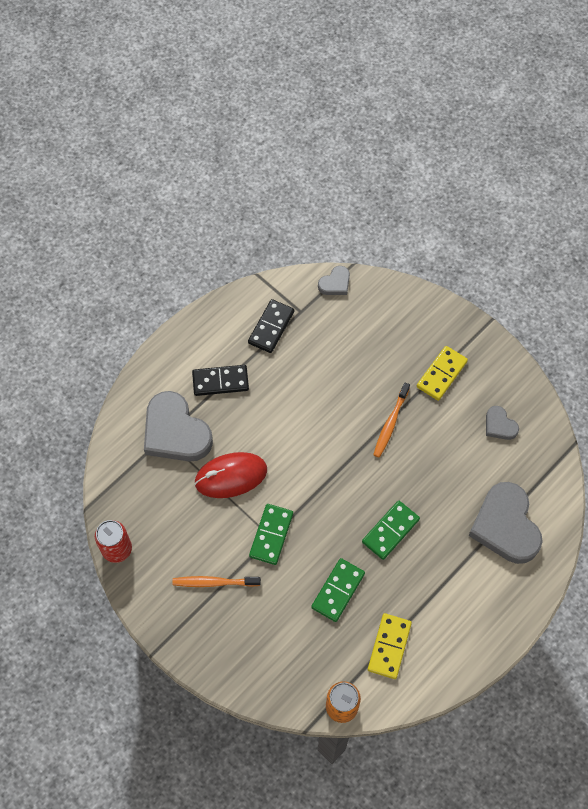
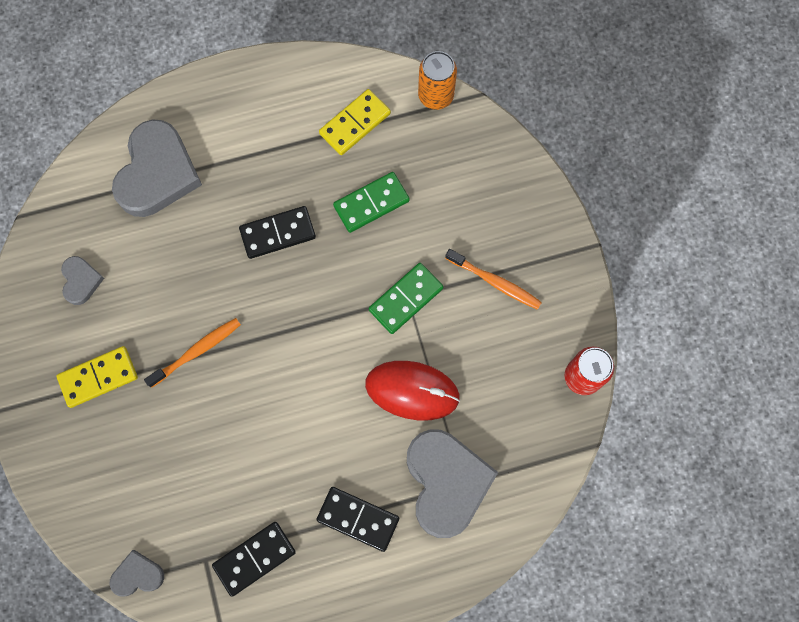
camera: 150 degrees left, 10 degrees up
(390, 530) = (278, 233): green domino -> black domino

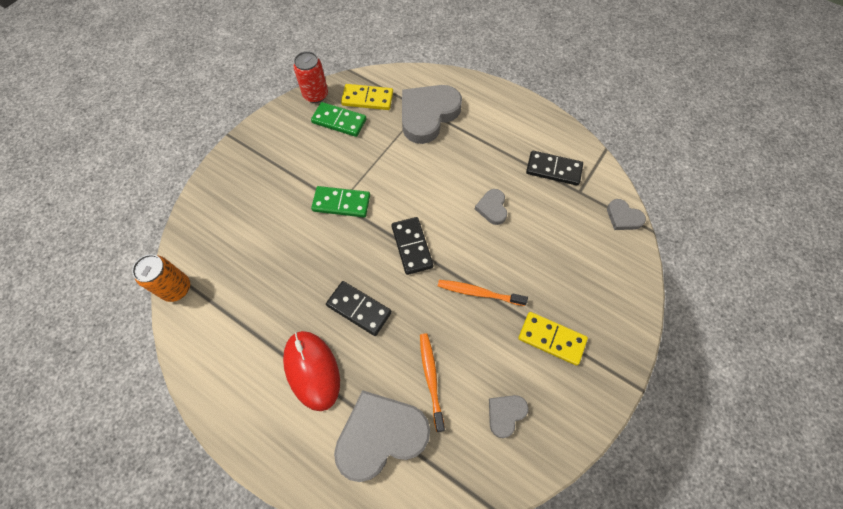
camera: 130 degrees left, 10 degrees down
(269, 446) = (492, 208): none -> grey heart
(355, 124) = (236, 324): yellow domino -> yellow domino (367, 99)
(358, 519) = (485, 139): black domino -> black domino (412, 246)
(371, 203) = (291, 268): green domino -> green domino (339, 121)
(412, 390) = (394, 162): red mouse -> red mouse (312, 370)
(495, 282) = (292, 166): orange toothbrush -> orange toothbrush (431, 378)

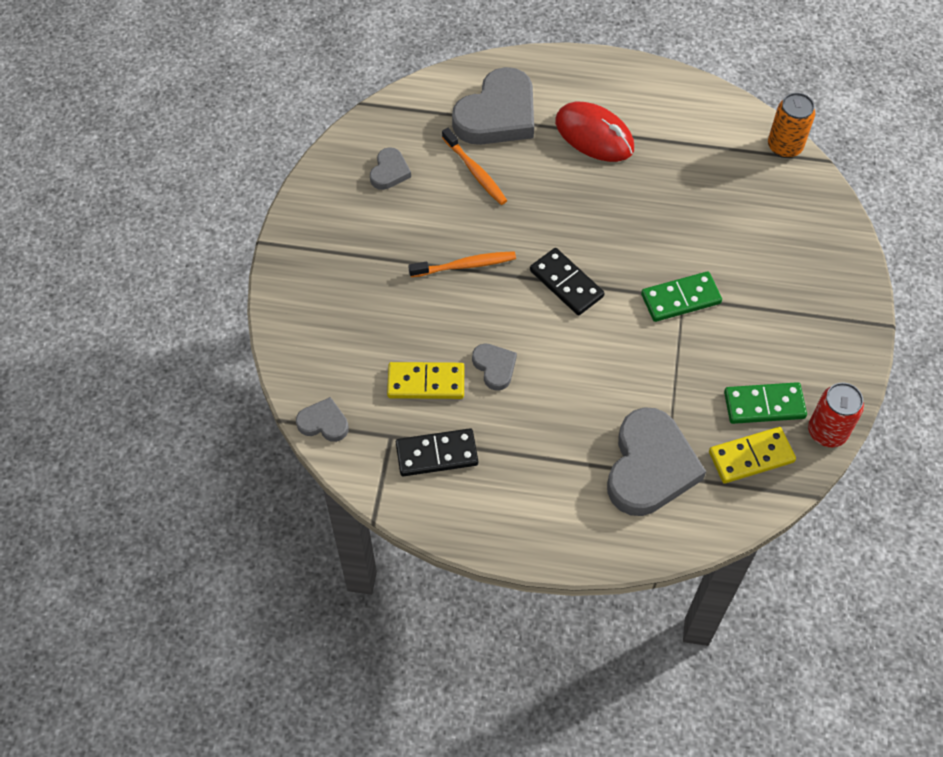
camera: 155 degrees right, 5 degrees down
(359, 309) = (584, 201): black domino -> none
(551, 339) = (367, 251): yellow domino -> yellow domino (426, 382)

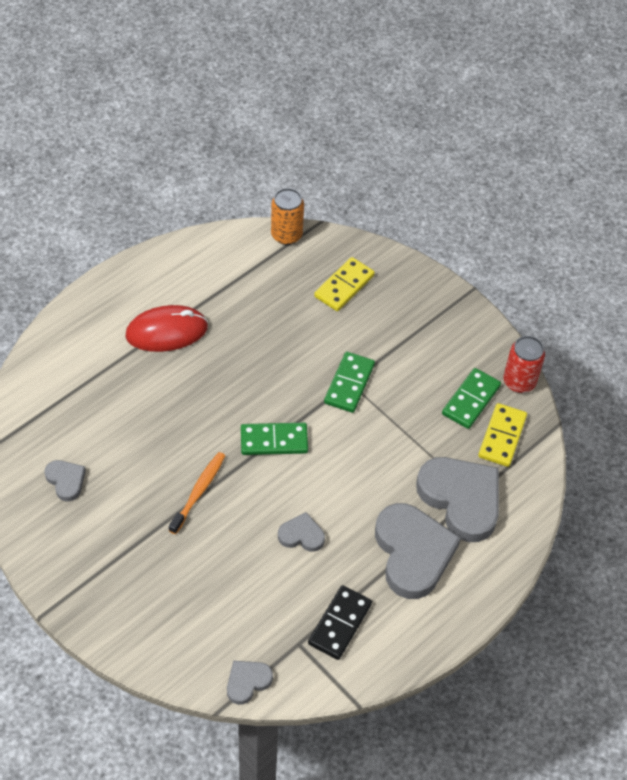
camera: 55 degrees left, 5 degrees down
(426, 382) = (274, 588): yellow domino -> yellow domino (344, 286)
(475, 172) = (123, 426): orange toothbrush -> none
(497, 114) = (87, 375): grey heart -> grey heart (413, 553)
(566, 284) = (274, 441): black domino -> green domino

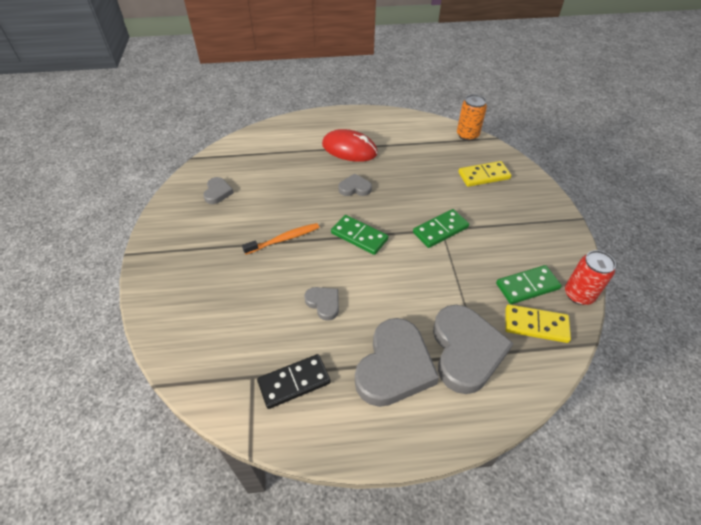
camera: 40 degrees right, 5 degrees down
(247, 682) = (193, 379): grey heart -> grey heart (355, 188)
(502, 437) = (536, 325): yellow domino -> yellow domino turned 45 degrees clockwise

